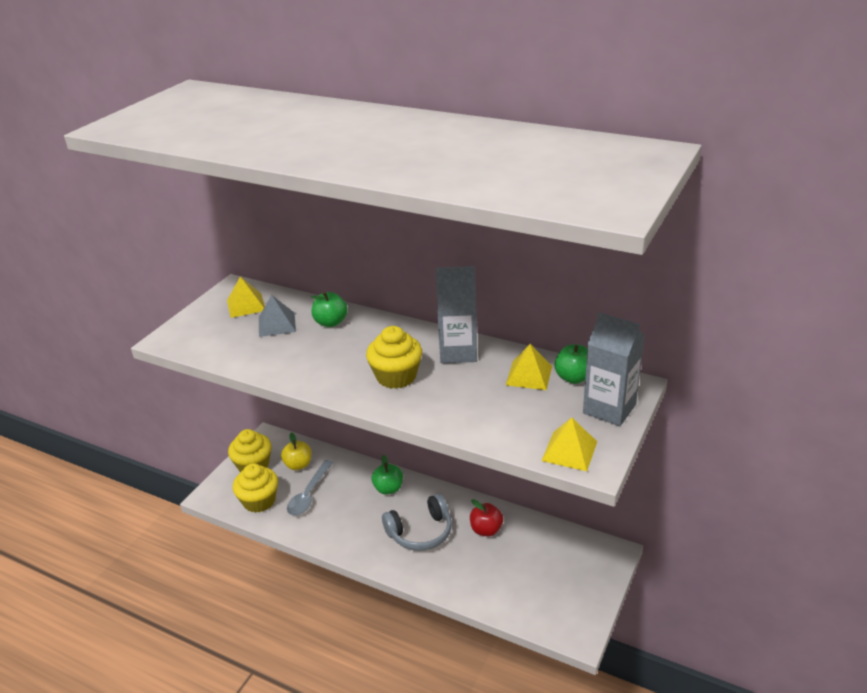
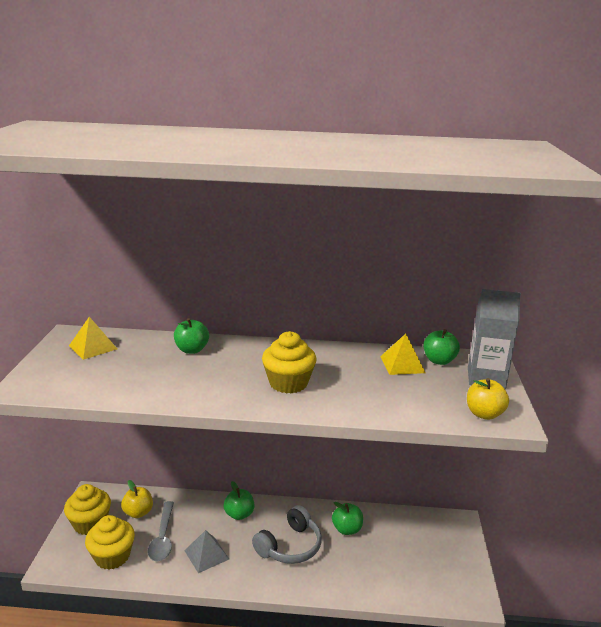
camera: 25 degrees left, 10 degrees down
(276, 324) = (137, 358): grey pyramid -> grey pyramid (206, 554)
(458, 352) = (328, 356): grey carton -> none
(486, 530) = (347, 529): red apple -> green apple
(569, 451) = (484, 414): yellow pyramid -> yellow apple

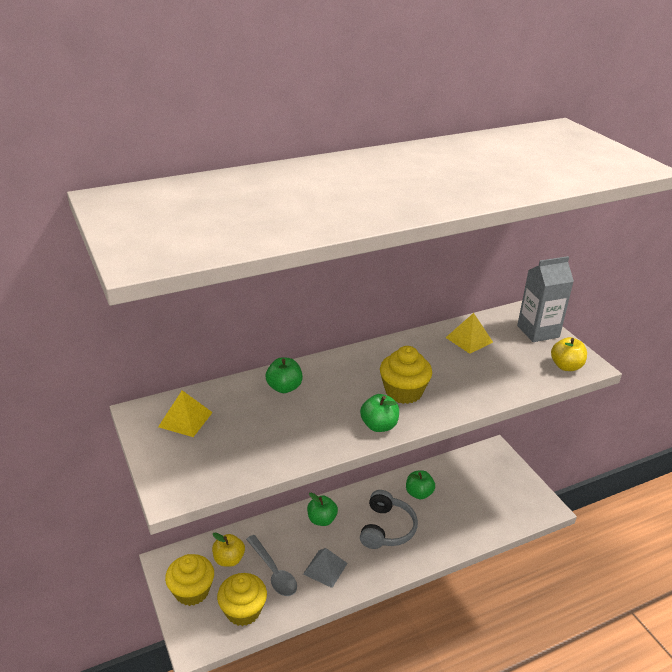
camera: 30 degrees left, 10 degrees up
(439, 361) = (491, 326): green apple -> green apple (379, 426)

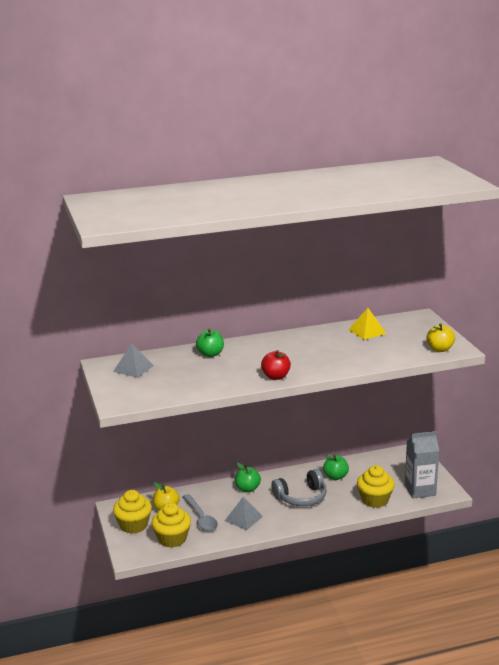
camera: 10 degrees right, 10 degrees down
(185, 419) = (133, 368): yellow pyramid -> grey pyramid
(379, 426) = (276, 377): green apple -> red apple
(387, 528) = (301, 497): grey headphones -> grey headphones turned 45 degrees clockwise
(403, 392) = (301, 359): yellow cupcake -> yellow cupcake (375, 500)
(538, 331) = (427, 328): grey carton -> grey carton (420, 490)

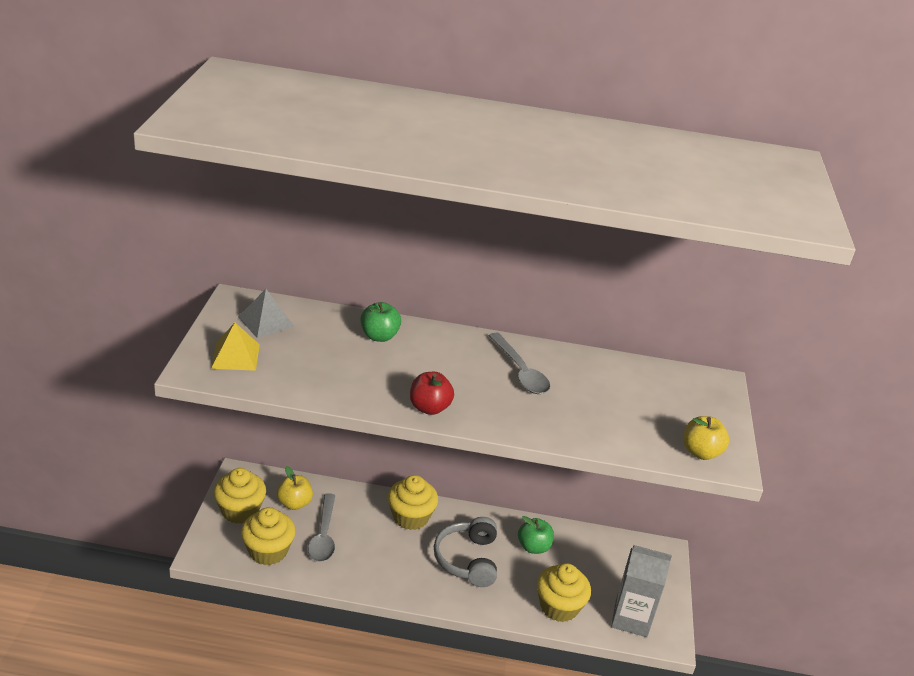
camera: 20 degrees right, 10 degrees up
(243, 518) = (373, 559): grey pyramid -> none
(247, 489) = (410, 517): green apple -> yellow cupcake
(301, 497) = (467, 559): grey headphones -> grey headphones turned 90 degrees clockwise
(309, 345) = (520, 371): none -> grey spoon
(367, 331) = (619, 379): yellow pyramid -> yellow pyramid (235, 356)

